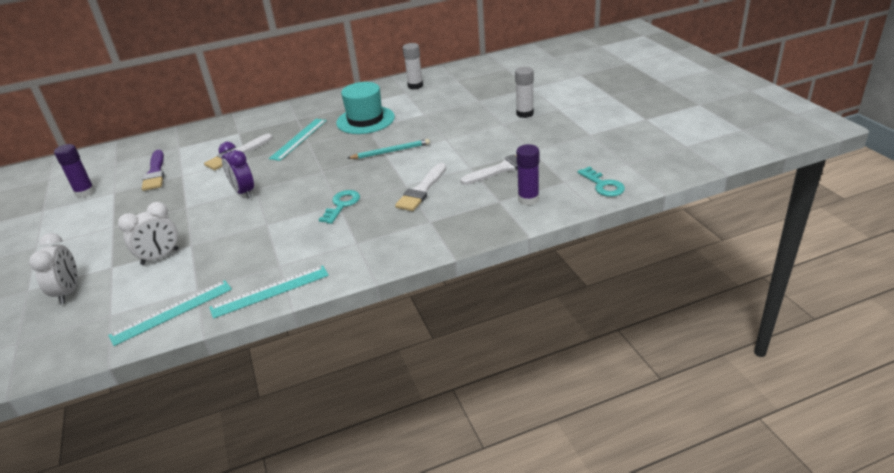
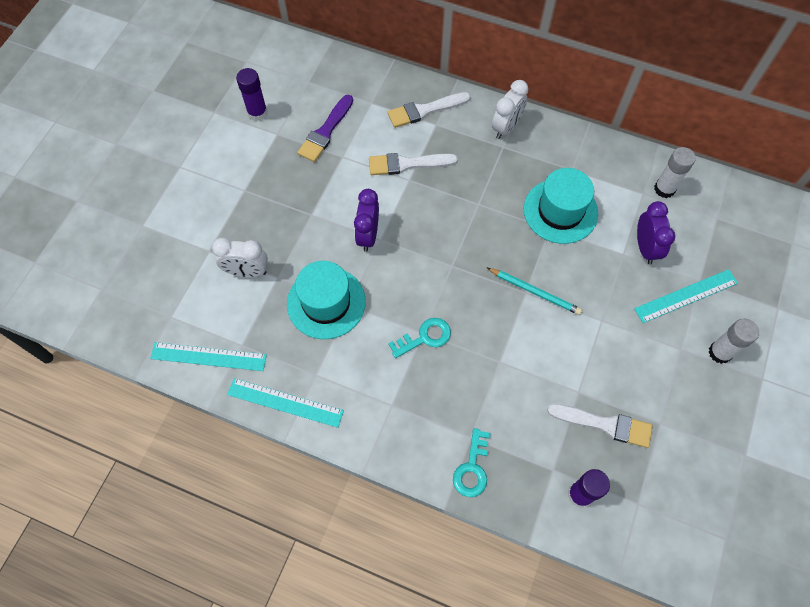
camera: 40 degrees right, 30 degrees up
(68, 292) = (164, 256): white clock -> white clock (506, 127)
(246, 233) = (326, 302): none -> turquoise hat
(299, 139) = (476, 187): turquoise ruler -> turquoise ruler (686, 296)
(422, 190) = (505, 384): white brush -> white brush (425, 110)
(433, 106) = (645, 248): none -> purple clock
(603, 185) = (666, 547): turquoise key -> turquoise key (472, 468)

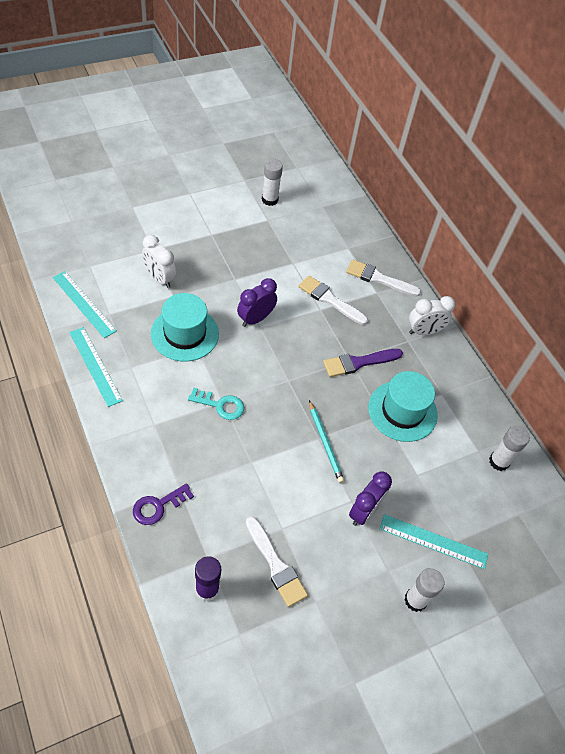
camera: 35 degrees right, 10 degrees down
(257, 113) = (269, 200): purple glue stick -> white glue stick
(325, 132) = (299, 241): purple brush -> purple brush (359, 363)
(472, 468) = (158, 506): turquoise key -> purple key
(645, 248) = (438, 485): purple clock -> purple clock (364, 512)

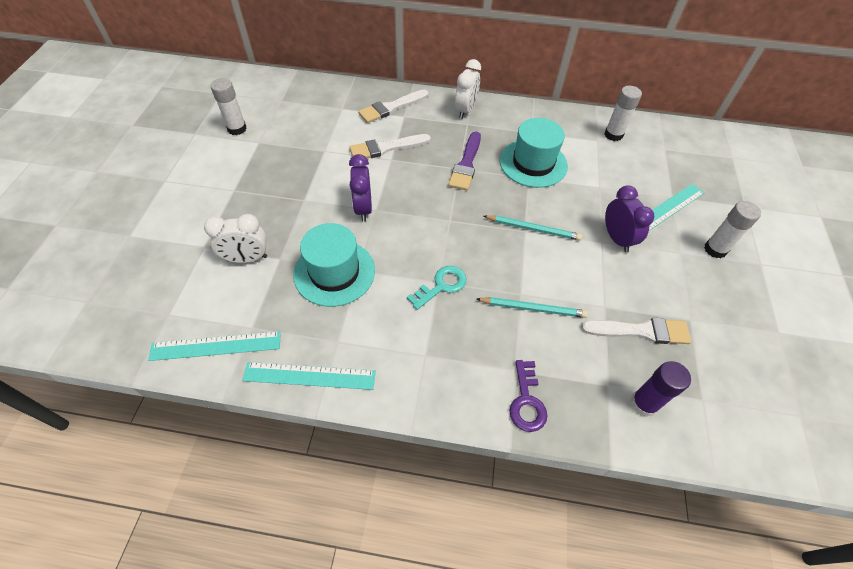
camera: 50 degrees left, 0 degrees up
(243, 476) = (533, 308): none -> turquoise pencil

